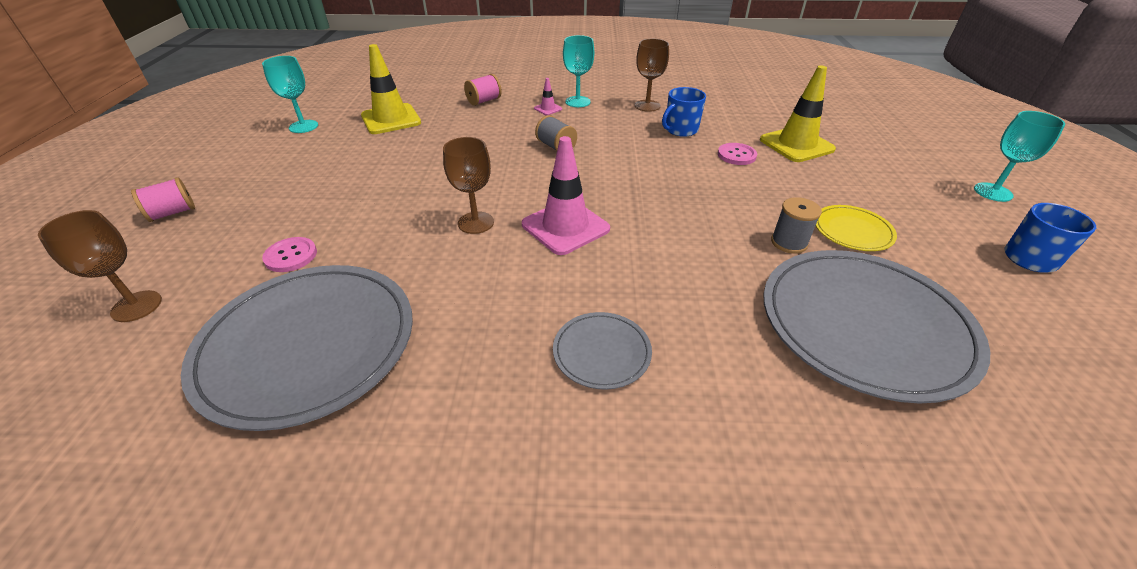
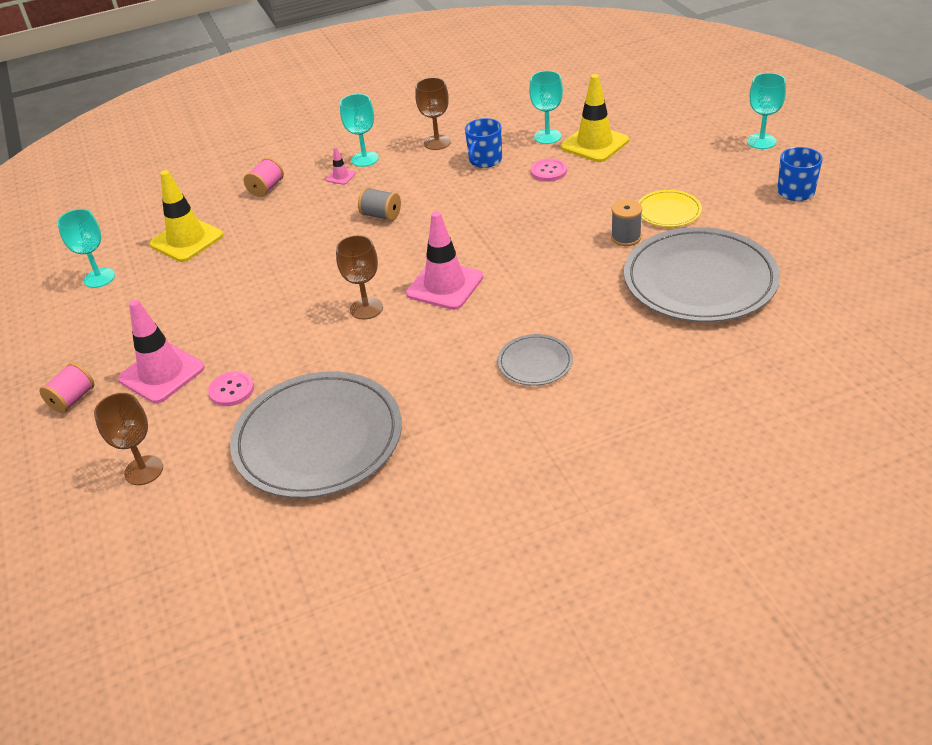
camera: 20 degrees left, 0 degrees up
(257, 217) = (162, 373): none -> pink traffic cone
(752, 127) = (547, 136): none -> turquoise goblet

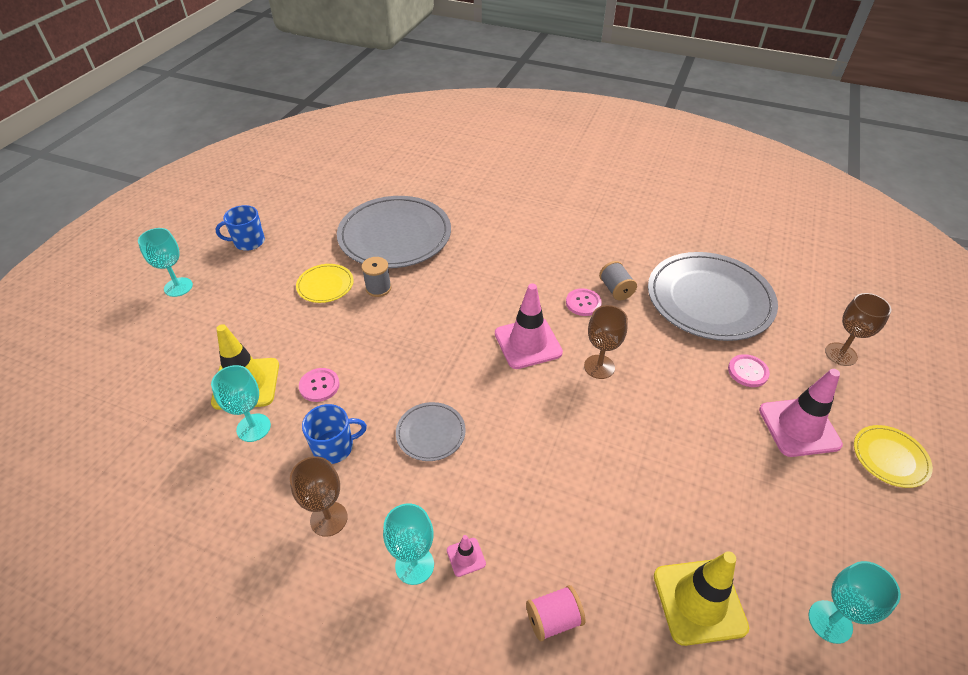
camera: 140 degrees left, 5 degrees up
(73, 399) = (890, 457): pink spool -> yellow plate
(381, 215) = (492, 456): grey spool -> grey spool (615, 290)
(439, 347) = (583, 303): none -> pink button
(535, 362) = (543, 257): grey plate -> grey plate (430, 433)

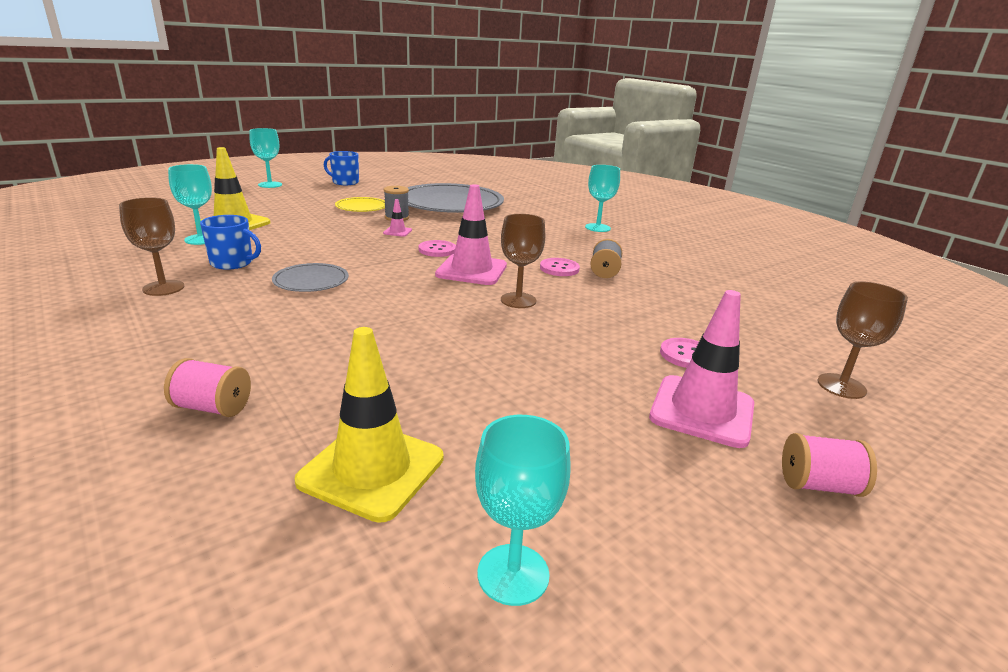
camera: 30 degrees right, 20 degrees down
(319, 386) = (276, 238): pink button -> pink button (437, 250)
(414, 565) = (171, 330): turquoise goblet -> turquoise goblet (597, 228)
(466, 557) = (215, 343): pink traffic cone -> pink traffic cone (397, 232)
(709, 299) = (704, 304): grey plate -> none
(890, 457) = (818, 485): yellow plate -> pink spool

